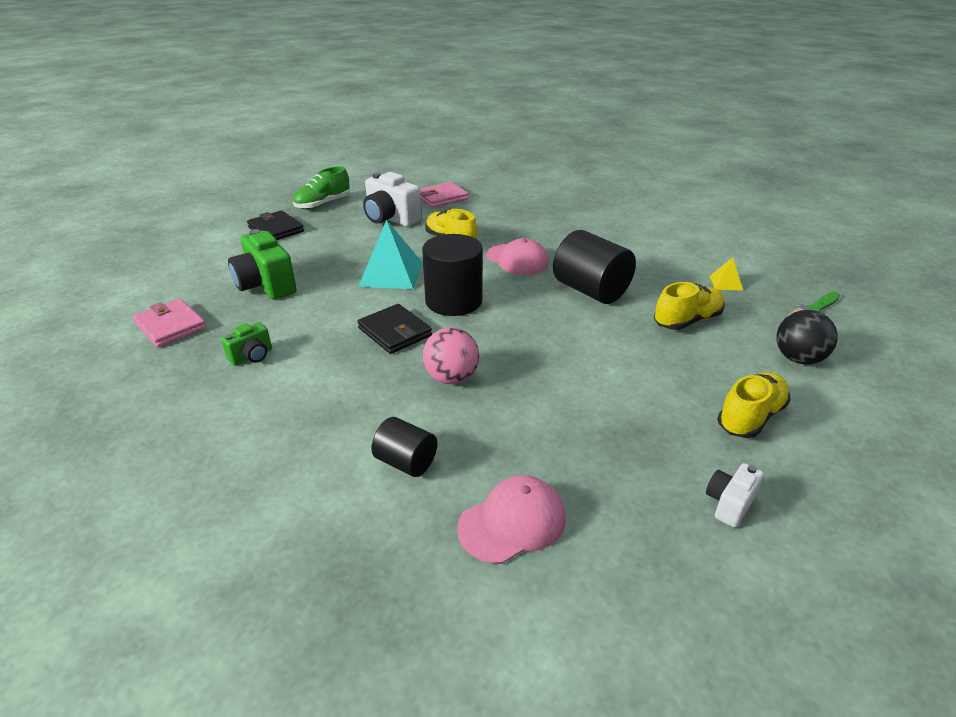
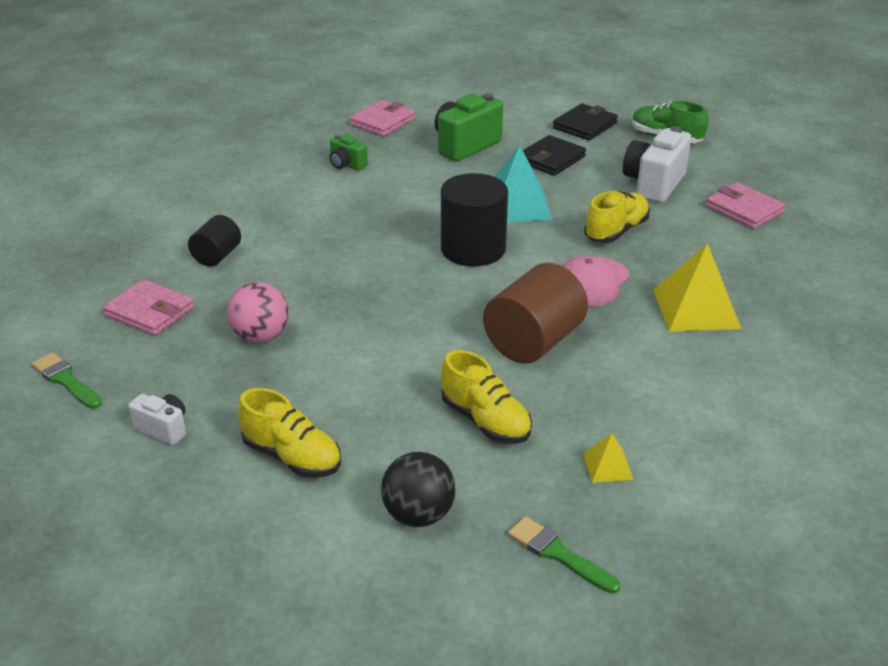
camera: 80 degrees right, 0 degrees up
(395, 332) = (402, 224): black wallet -> black wallet (551, 159)
(451, 378) = (333, 264): pink ball -> pink ball (261, 336)
(512, 522) = (150, 311): pink cap -> pink wallet
(557, 231) = (696, 309): none -> yellow pyramid
(590, 291) = (533, 342): black cylinder -> brown cylinder
(652, 602) = (66, 380): none -> green brush

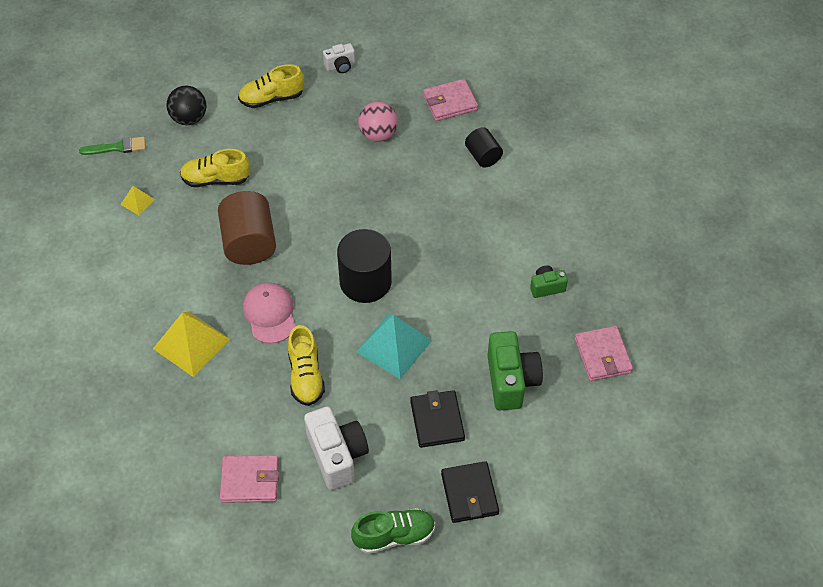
camera: 130 degrees right, 20 degrees up
(66, 380) = (417, 49): green brush -> none

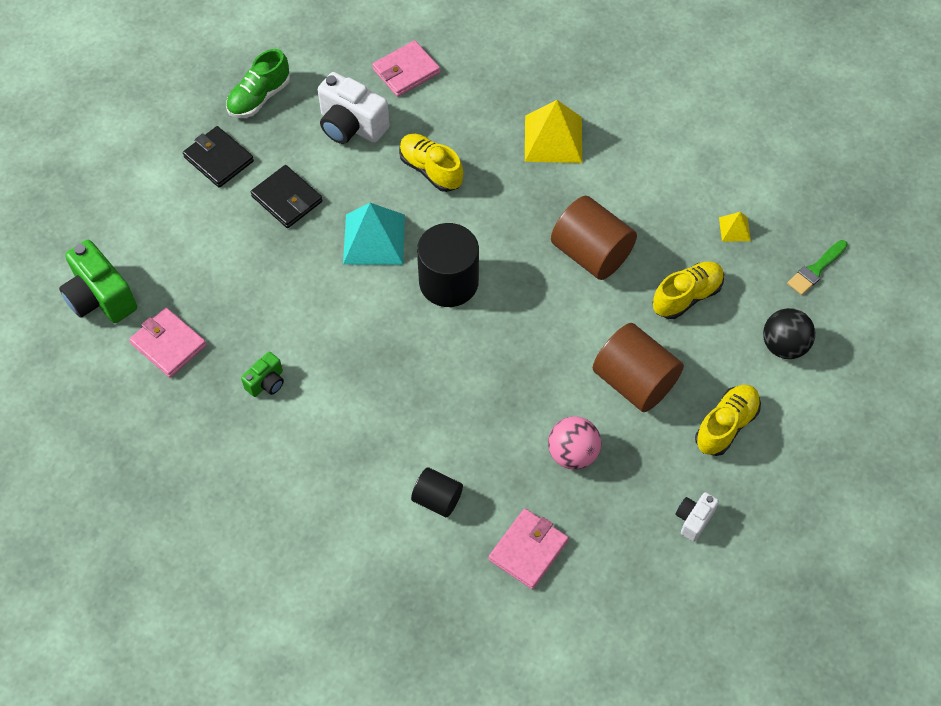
camera: 145 degrees right, 5 degrees up
(269, 314) = (510, 201): pink cap -> none
(301, 151) = (634, 381): none -> brown cylinder
(511, 381) = (243, 270): green camera -> green camera (101, 298)

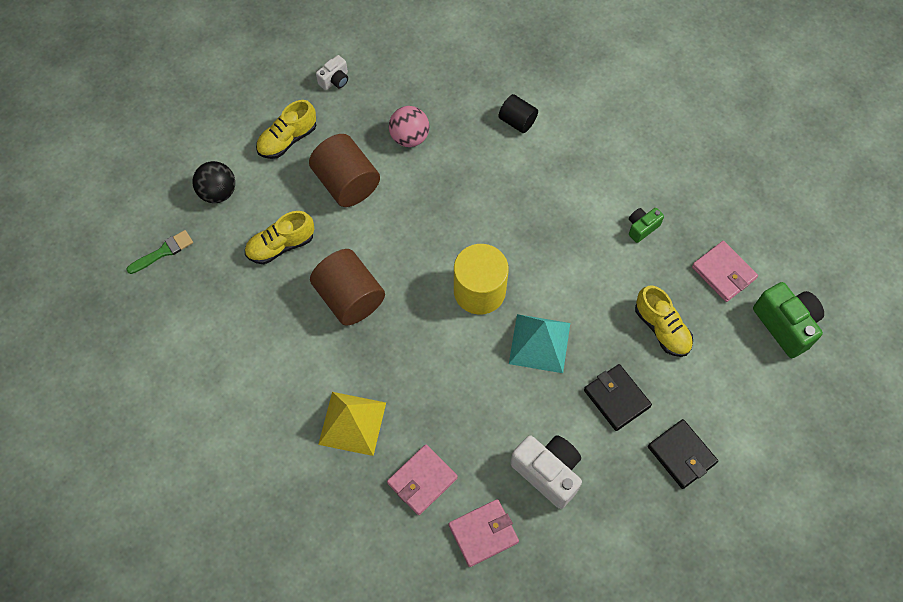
camera: 170 degrees left, 5 degrees up
(259, 97) = (639, 525): green shoe -> none
(431, 170) = (477, 408): yellow shoe -> yellow shoe (661, 328)
(448, 282) = (479, 291): black cylinder -> yellow cylinder
(528, 550) = (458, 79): pink wallet -> pink wallet (422, 480)
(734, 229) = (217, 300): yellow pyramid -> none

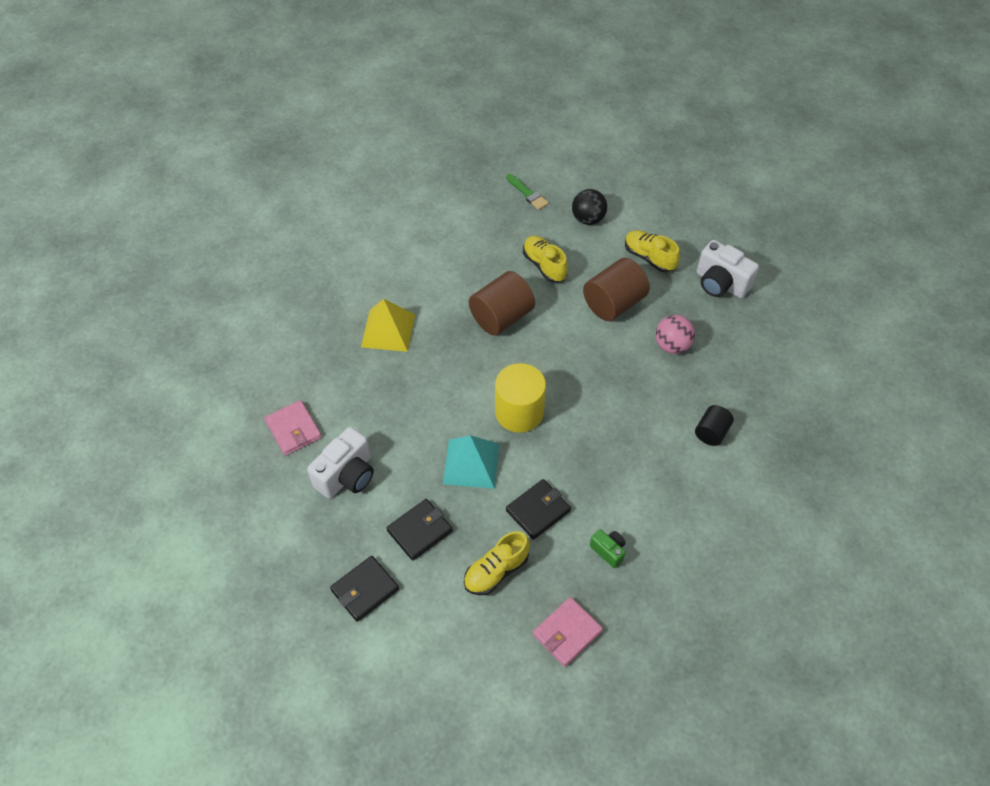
camera: 85 degrees right, 10 degrees down
(335, 80) = (720, 284): white camera -> white camera, size x1.87
(422, 480) = (339, 382): pink wallet -> none
(597, 284) = (538, 510): none -> black wallet
(785, 325) = (512, 697): green camera -> none

